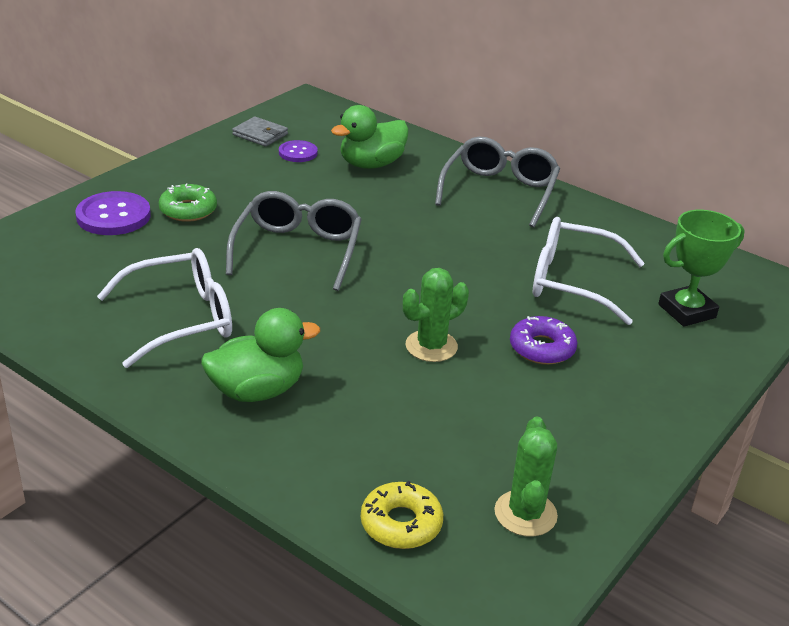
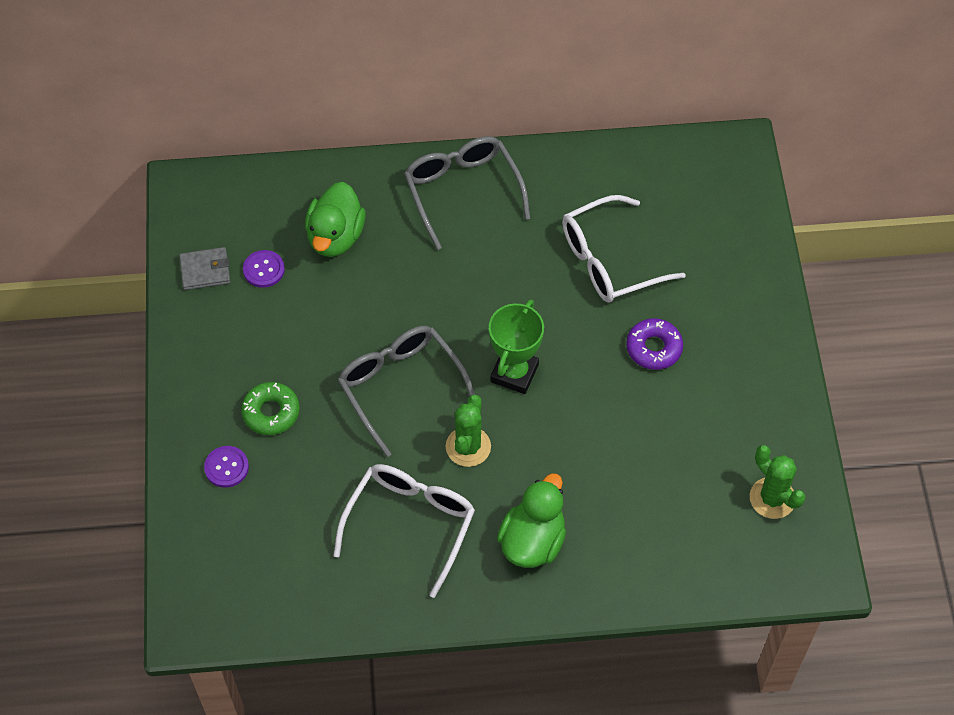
camera: 40 degrees left, 25 degrees up
(113, 216) = (226, 467): purple button -> purple button, size x0.60
(401, 523) = (719, 565): yellow donut -> none
(431, 346) = (589, 406): green cactus -> green cactus (468, 447)
(686, 311) = (704, 230): green trophy -> green trophy (514, 373)

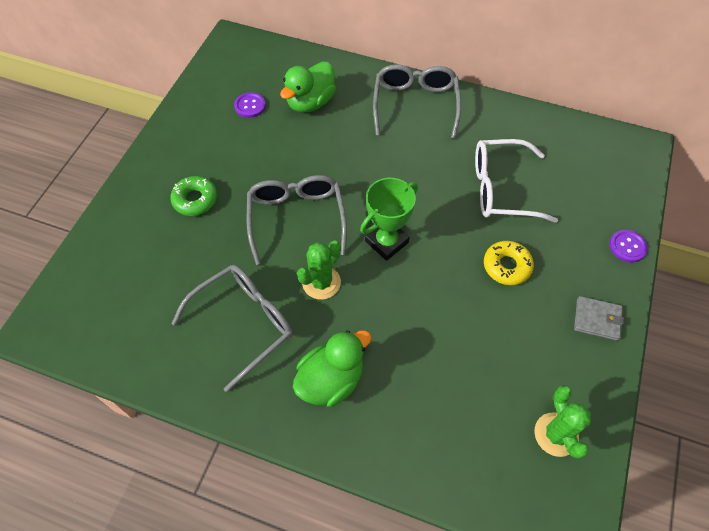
camera: 25 degrees right, 0 degrees up
(205, 270) = (212, 93): grey wallet -> grey wallet (597, 319)
(226, 467) = (140, 225): purple button -> purple button (627, 246)
(410, 523) = (244, 323): white glasses -> grey glasses
(654, 348) = (507, 266): purple donut -> yellow donut

